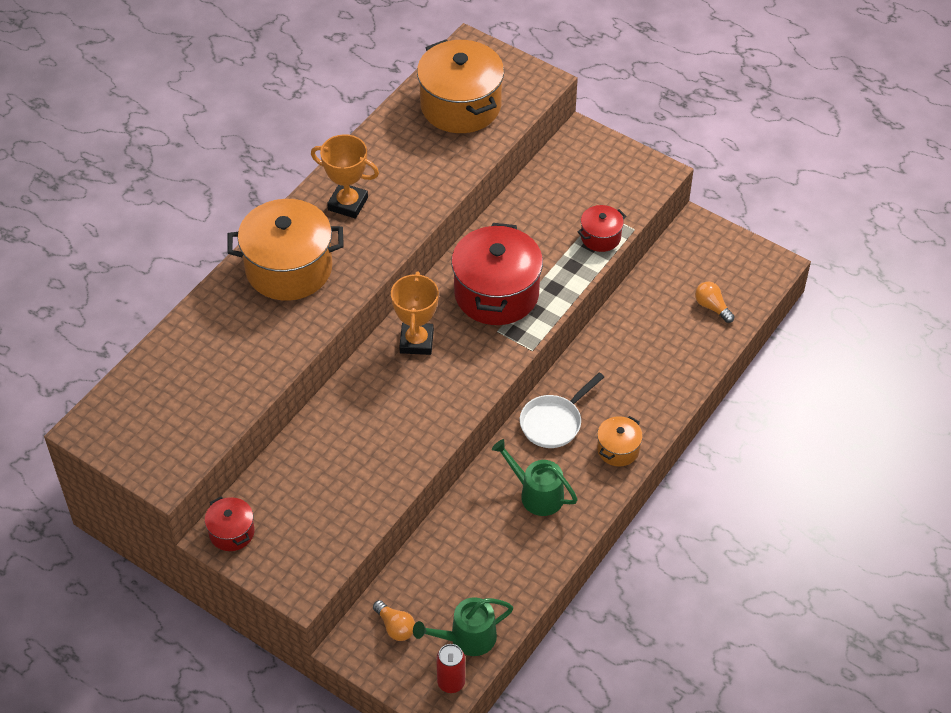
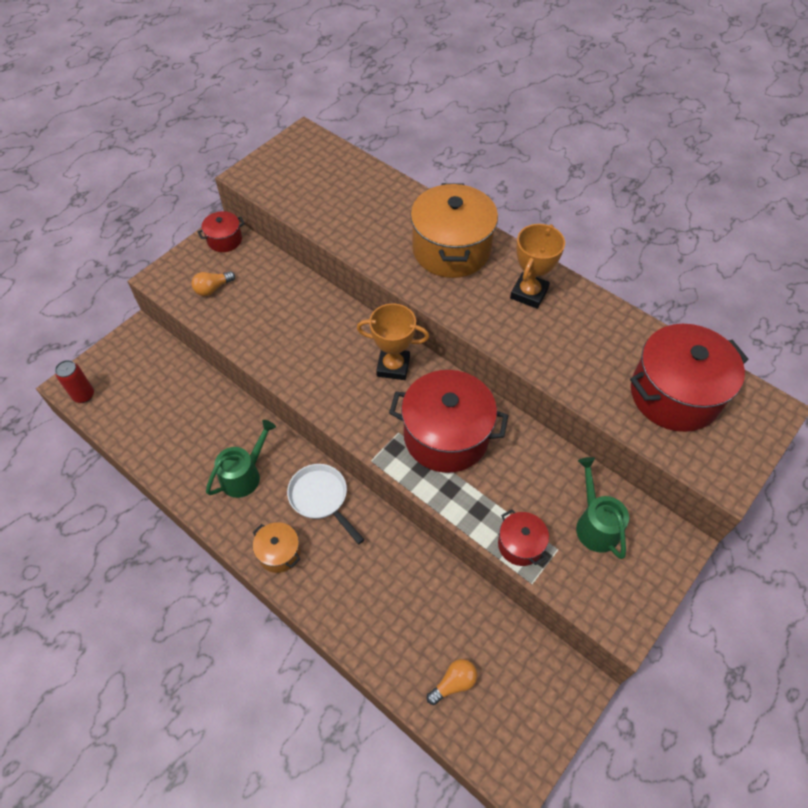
camera: 95 degrees right, 5 degrees up
(395, 627) = (145, 362): orange light bulb -> orange light bulb (213, 288)
(460, 105) = (674, 394): orange pot -> red pot
(467, 638) = (119, 409): green watering can -> green watering can (595, 525)

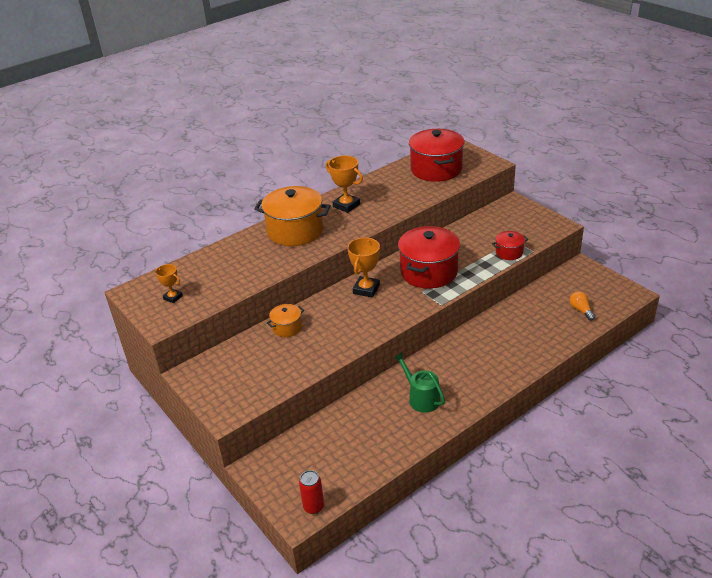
camera: 75 degrees left, 20 degrees down
(213, 288) = (253, 381): orange light bulb -> none
(224, 240) = (198, 373): red pot -> none
(279, 553) = (488, 381): orange pot -> orange pot (287, 328)
(296, 171) = (173, 297): none -> orange trophy
(321, 498) = (448, 358): white pan -> none
(595, 525) = (499, 226): green watering can -> none

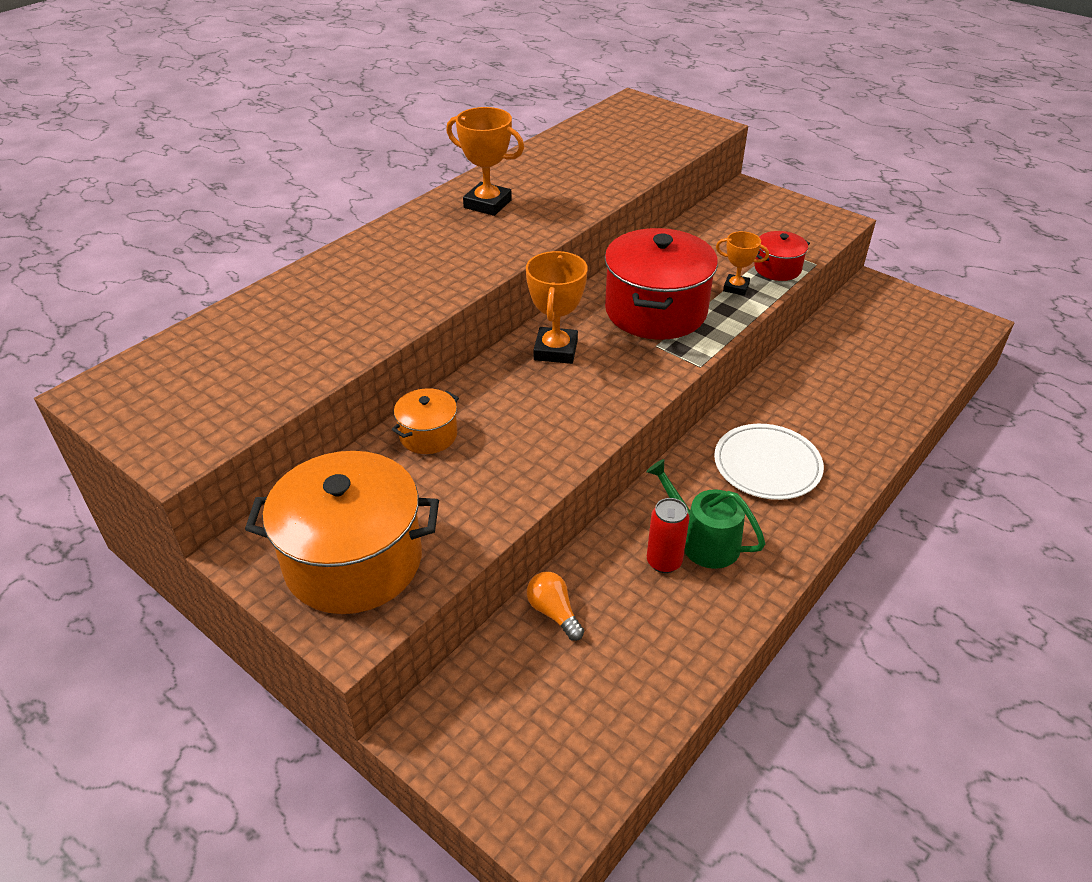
camera: 15 degrees left, 5 degrees up
(173, 297) = (189, 396): orange trophy -> orange trophy (736, 287)
(295, 231) = (407, 253): orange pot -> orange pot (353, 561)
(313, 507) = (571, 803): red can -> red can (664, 562)
(436, 169) = (622, 139): red pot -> none
(472, 363) = (767, 465): none -> white plate
(581, 310) = (907, 357): orange light bulb -> orange light bulb (554, 612)

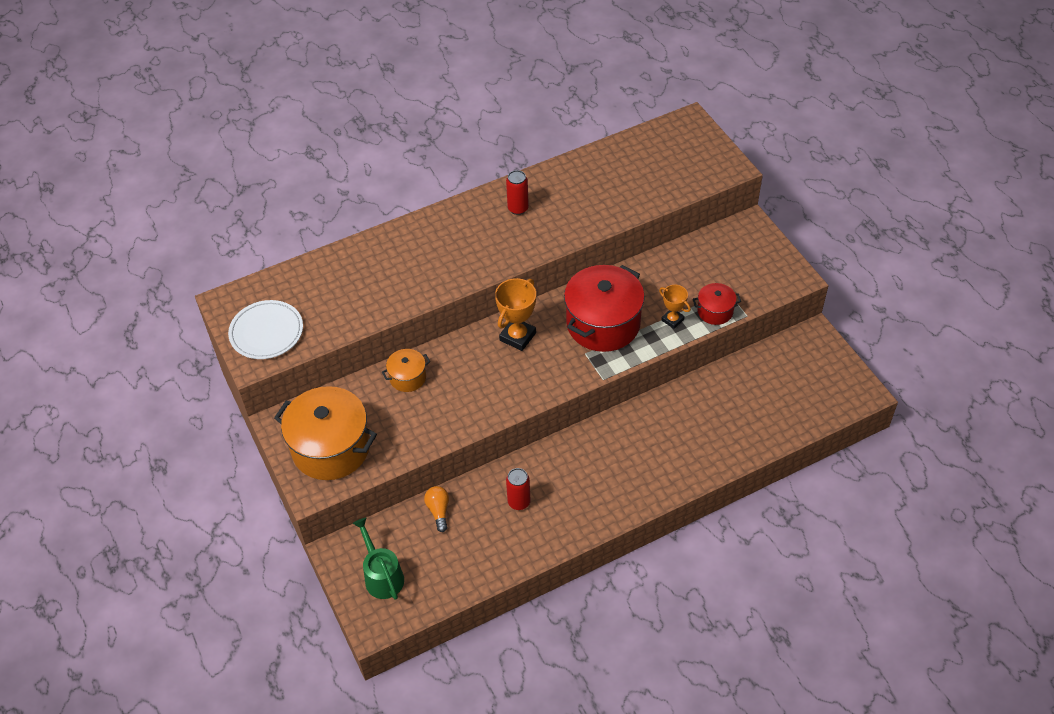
camera: 25 degrees right, 10 degrees up
(487, 204) = (518, 208): orange trophy -> red can
(703, 541) = (550, 497): green watering can -> green watering can (382, 576)
(767, 465) = (625, 459): white plate -> white plate (266, 332)

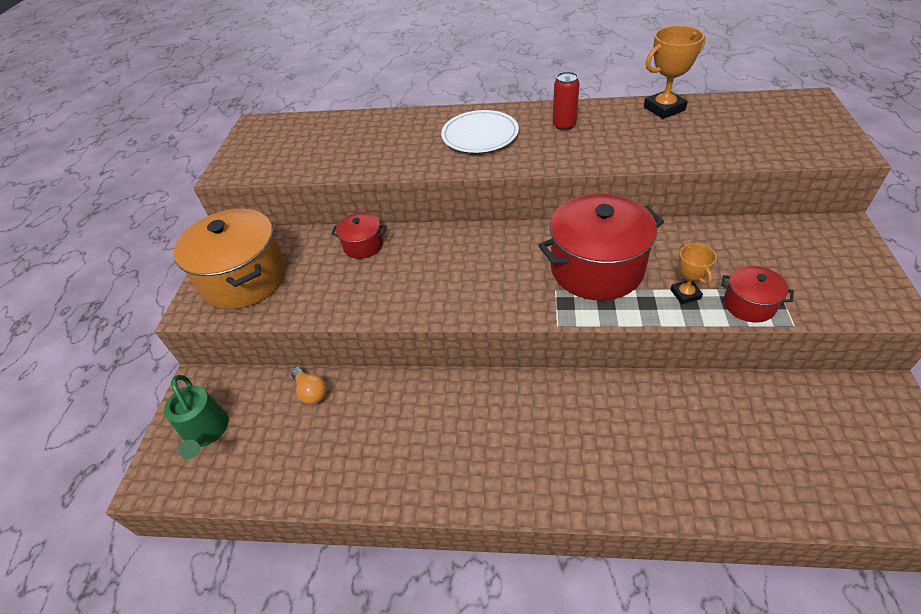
camera: 35 degrees right, 5 degrees down
(266, 332) = (260, 154): white plate -> white plate (480, 135)
(382, 576) = (206, 432): green watering can -> green watering can turned 150 degrees clockwise
(408, 377) = (363, 245): orange pot -> red pot
(438, 511) = (311, 392): orange light bulb -> orange light bulb turned 120 degrees clockwise
(517, 336) = (495, 248): orange trophy -> orange trophy (664, 109)
(519, 502) = (392, 423): red can -> none

